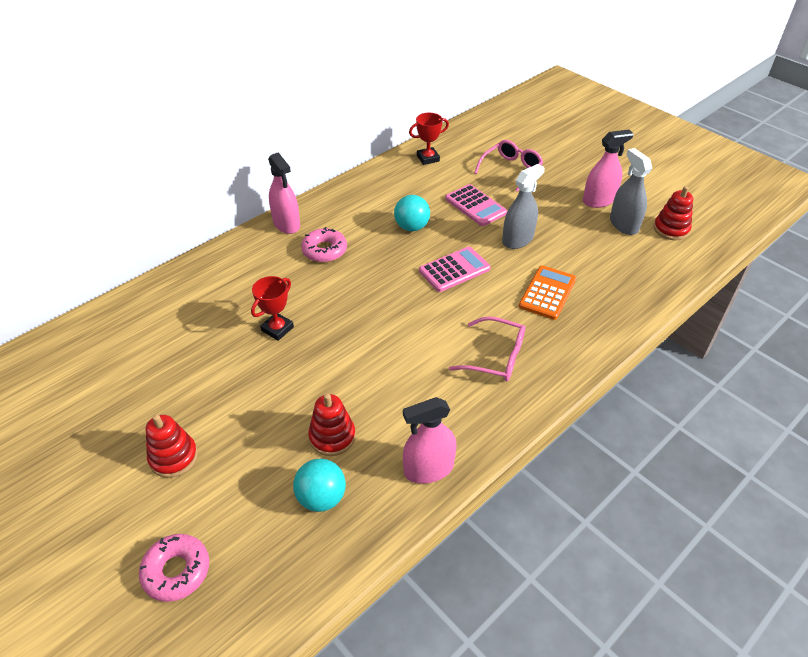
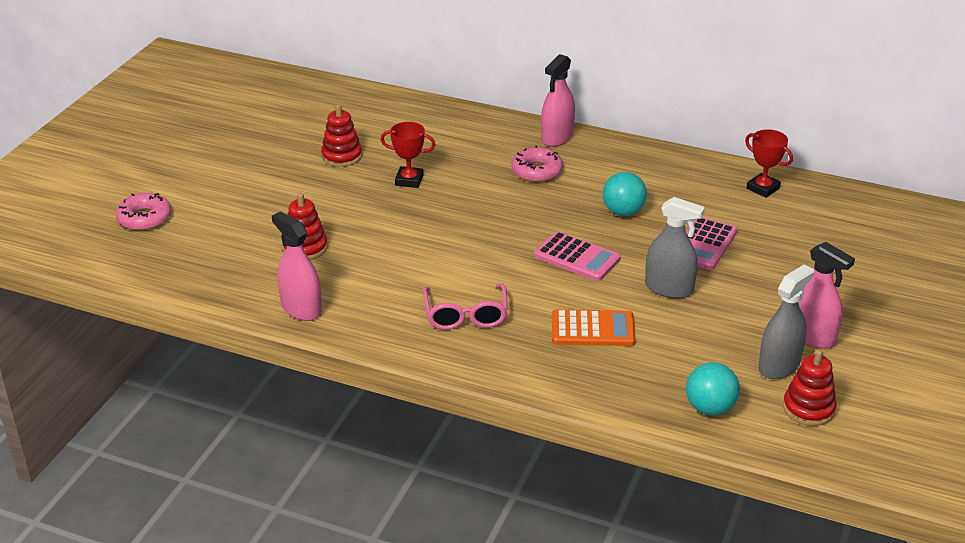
camera: 65 degrees right, 10 degrees down
(173, 457) = (239, 180): red stacking toy -> red stacking toy (342, 156)
(321, 498) = (240, 261): turquoise ball -> turquoise ball (710, 408)
(511, 169) = (806, 253): pink glasses -> none

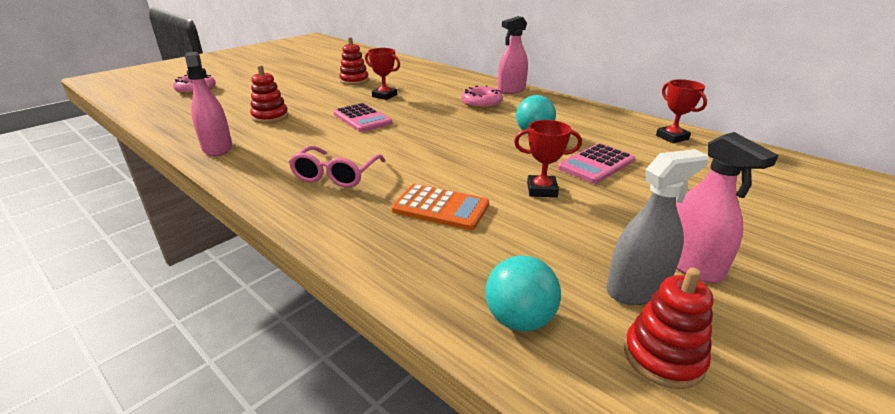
camera: 20 degrees right, 5 degrees down
(577, 257) = (470, 154): pink calculator -> pink calculator (362, 118)
(669, 288) = (542, 190): grey spray bottle -> red trophy

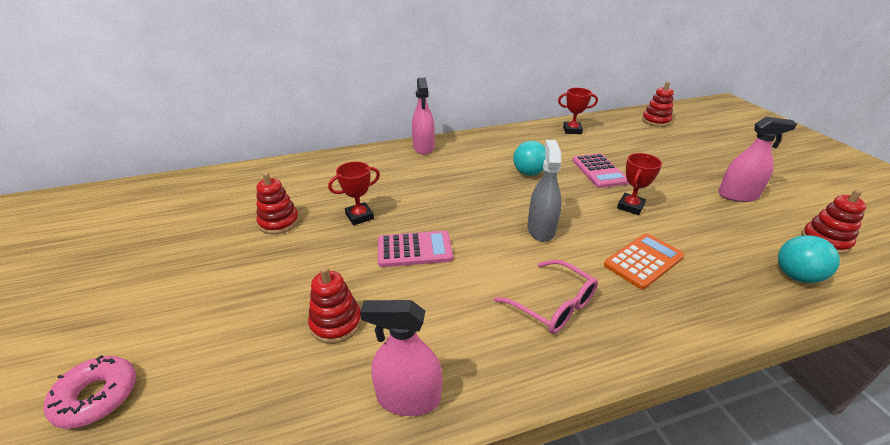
camera: 60 degrees left, 5 degrees up
(481, 103) = (441, 171): pink donut -> none
(637, 289) = (762, 222): grey spray bottle -> grey spray bottle (541, 229)
(825, 183) = (656, 121): none -> red stacking toy

